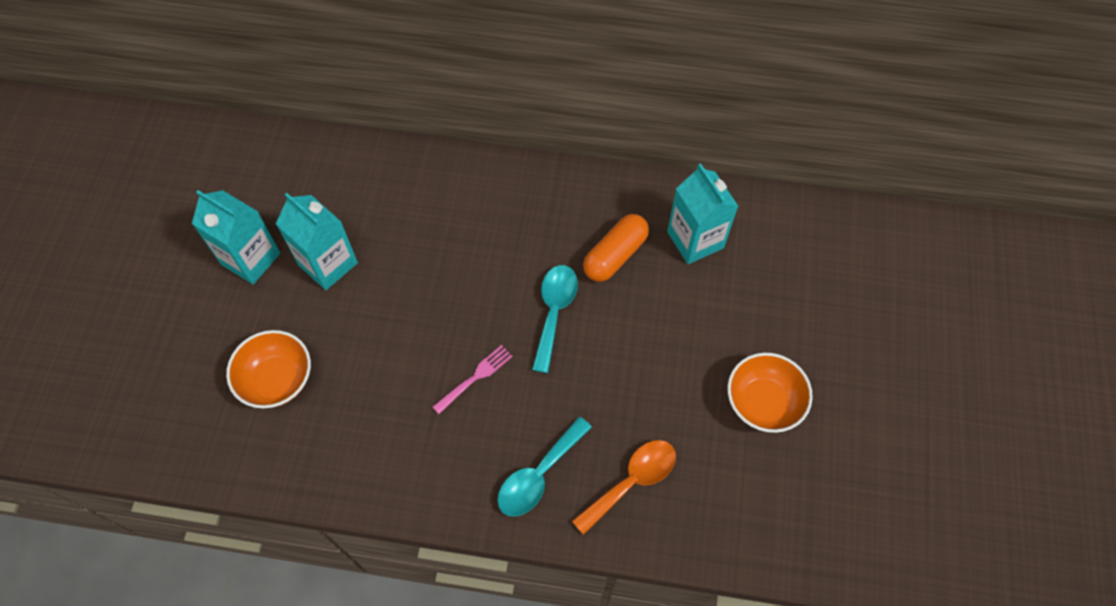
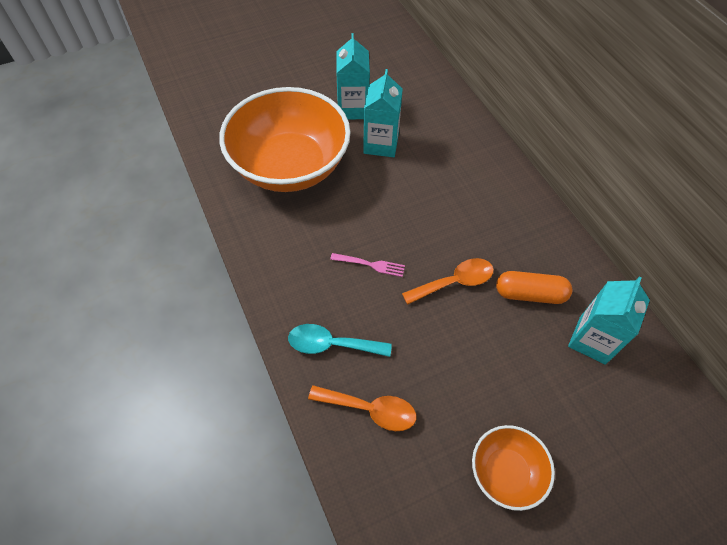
camera: 55 degrees right, 5 degrees down
(277, 379) = (290, 166): orange bowl -> orange bowl, size x2.11
(554, 312) = (454, 282): turquoise spoon -> orange spoon

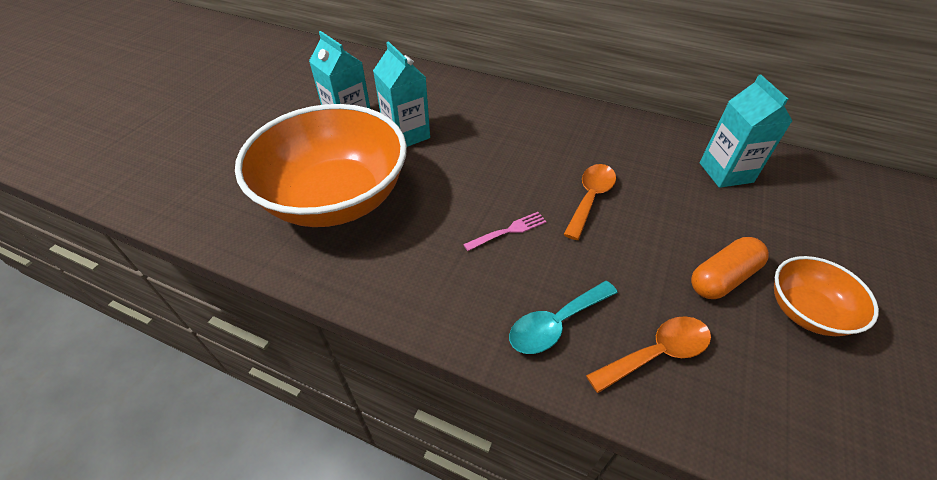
camera: 40 degrees left, 10 degrees down
(530, 294) = (650, 170): orange capsule -> orange capsule (722, 277)

